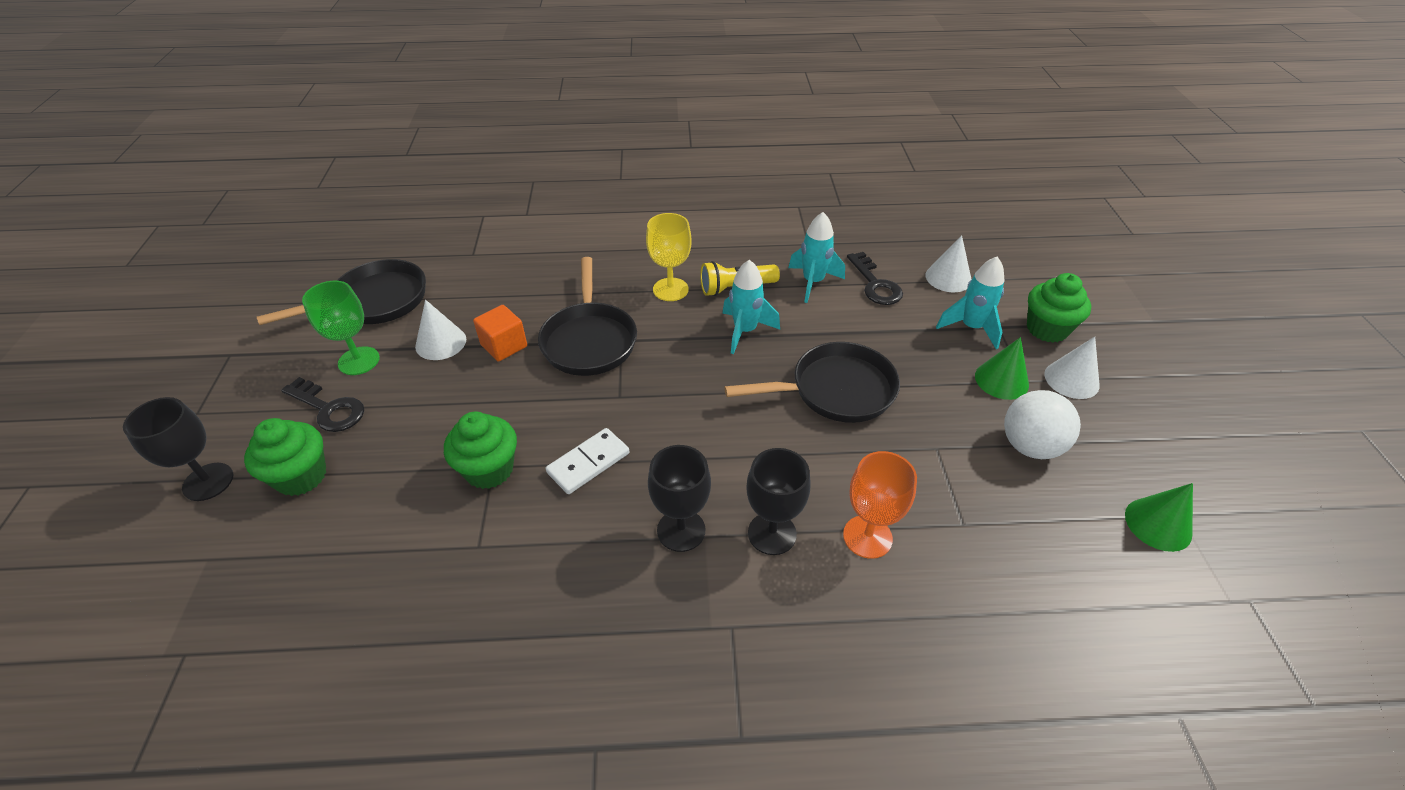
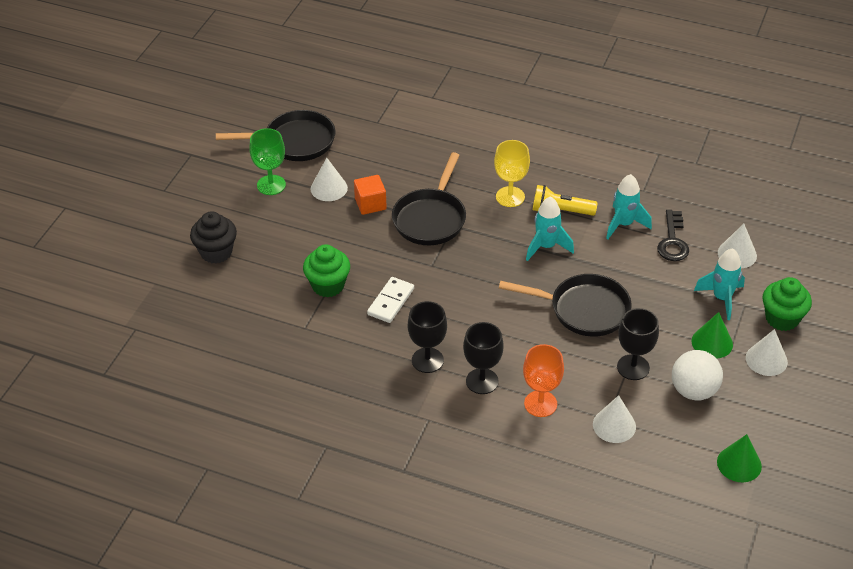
camera: 25 degrees right, 0 degrees up
(208, 482) = (163, 238): black goblet -> black goblet (633, 367)
(301, 476) = (216, 252): green cupcake -> black cupcake
(329, 409) = (243, 213): black key -> none
(588, 463) = (390, 301): white domino -> white domino turned 45 degrees counterclockwise
(978, 531) = (614, 425): none -> white cone

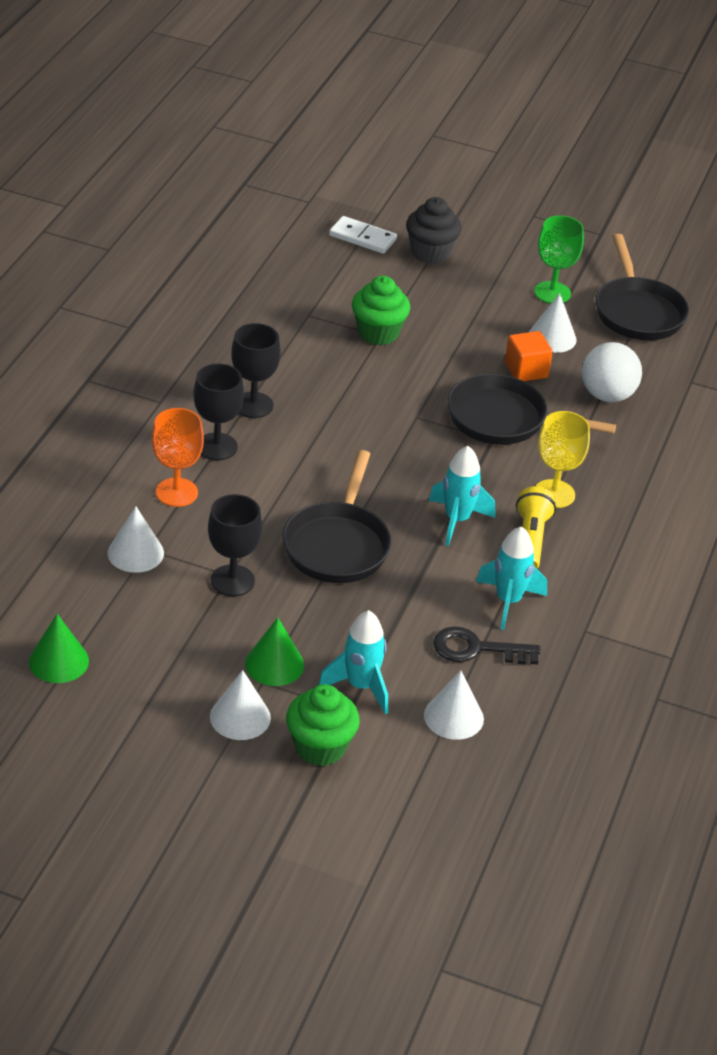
camera: 85 degrees right, 5 degrees down
(390, 301) = (351, 380): white domino -> white domino (362, 238)
(694, 391) = (187, 634): white ball -> white ball (607, 395)

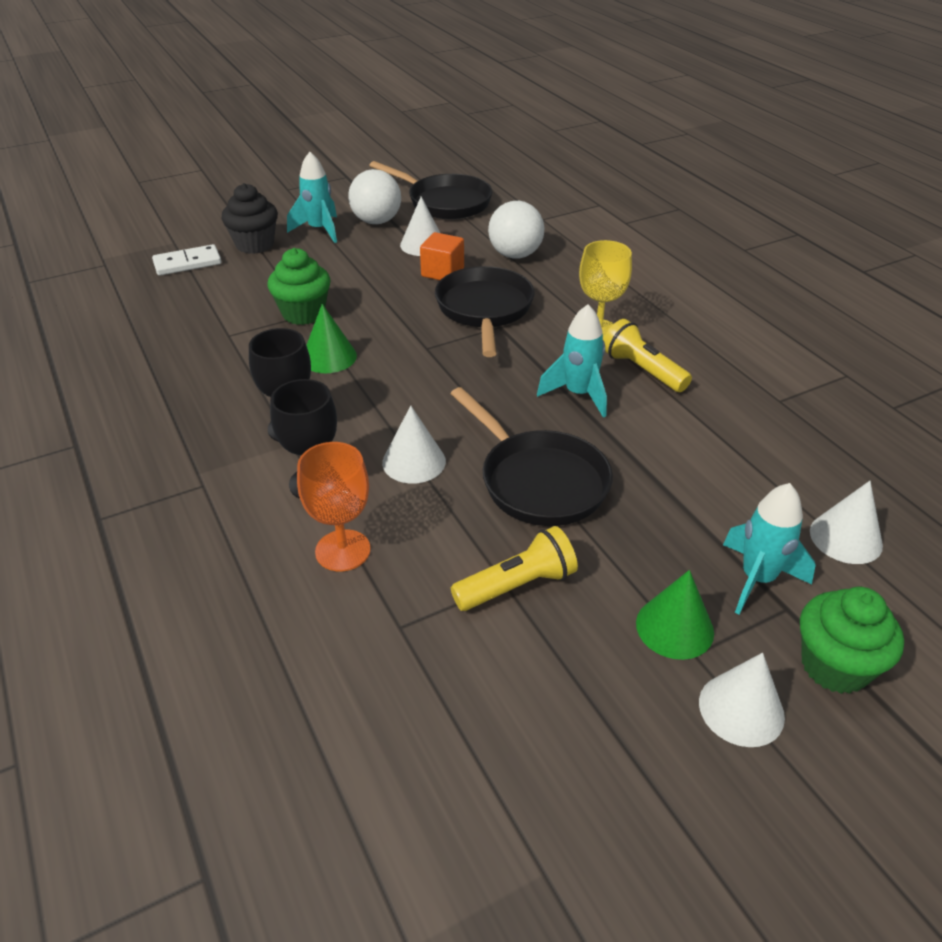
camera: 45 degrees left, 0 degrees up
(58, 661) = (508, 843): green cone -> green cone (329, 357)
(135, 553) = (396, 641): white cone -> white cone (414, 461)
(232, 580) = (517, 585): black goblet -> yellow flashlight
(476, 649) = (758, 472): black key -> none
(503, 420) = (484, 310): black pan -> black pan turned 120 degrees clockwise
(508, 601) = (709, 421): turquoise rocket -> turquoise rocket (319, 230)
(552, 293) = (376, 221): green goblet -> white ball

